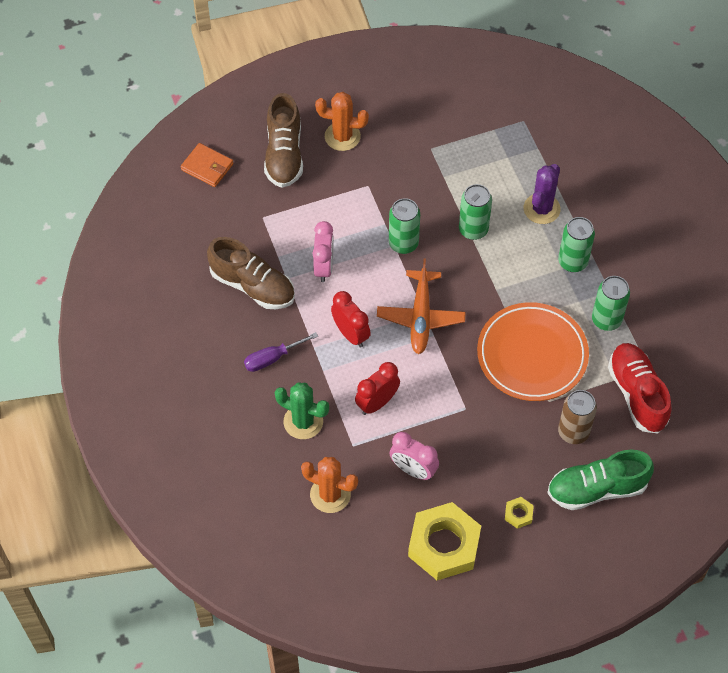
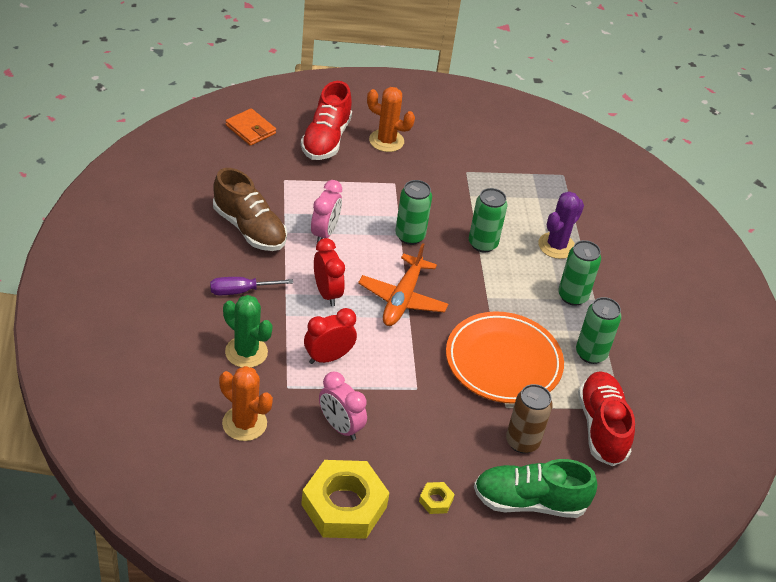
camera: 10 degrees right, 15 degrees down
(284, 154) = (326, 139): brown shoe -> red shoe

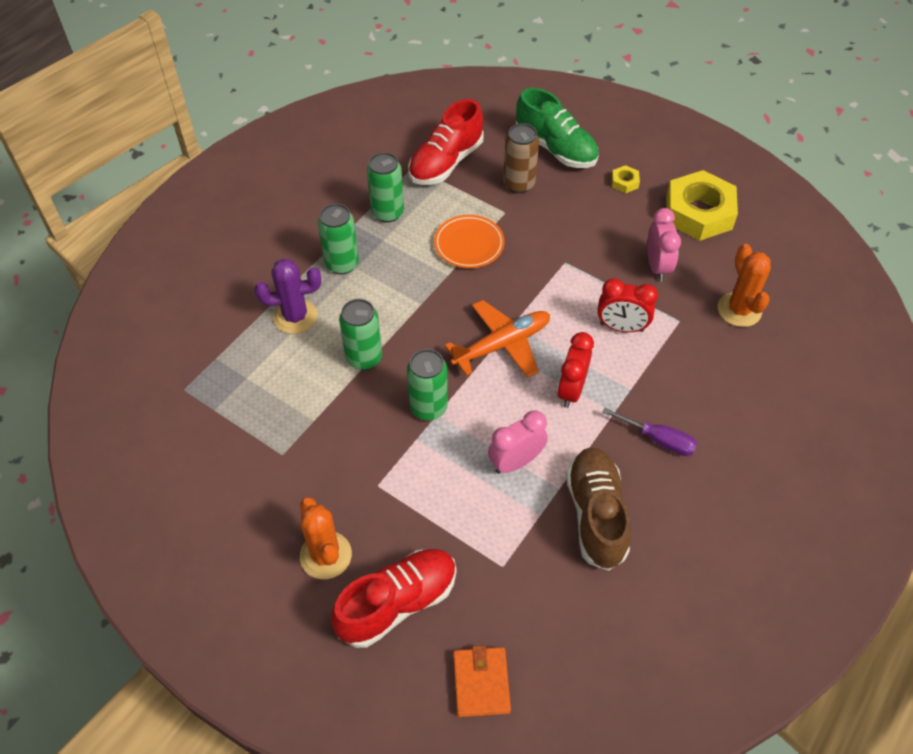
camera: 135 degrees left, 10 degrees up
(246, 352) = (696, 372): green cactus -> none
(503, 362) = (469, 244): orange plate -> orange plate, size x0.59

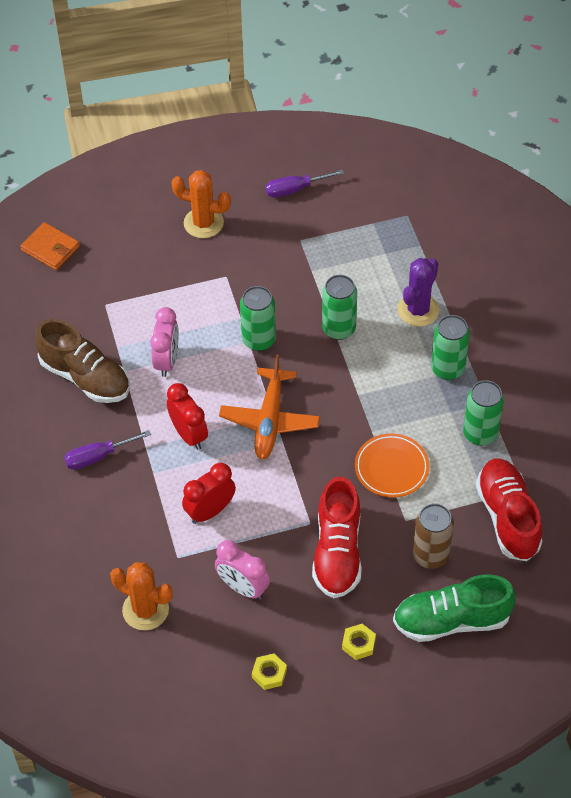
camera: 130 degrees right, 0 degrees up
(216, 504) = (295, 189): none -> purple screwdriver
(397, 603) = (137, 239): red shoe -> red shoe (337, 552)
(698, 212) = (269, 673): yellow nut -> yellow nut, size x0.41

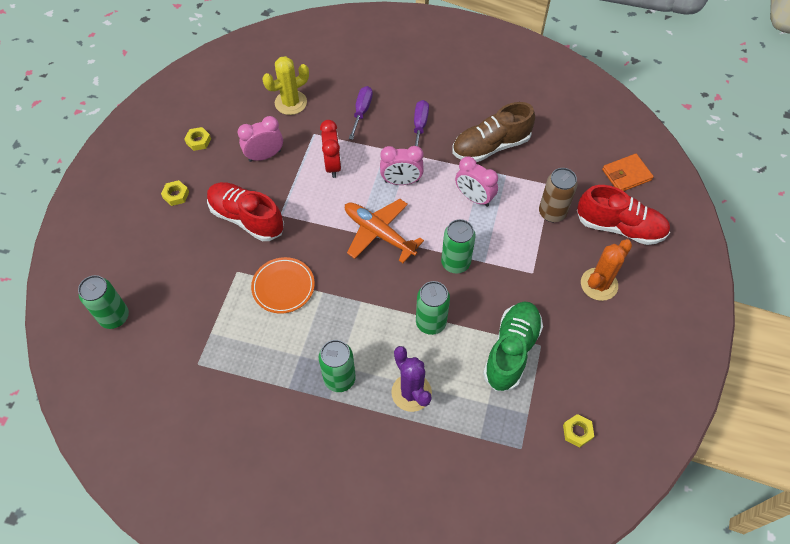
camera: 120 degrees right, 5 degrees up
(145, 610) = (291, 103): orange cactus -> yellow cactus
(189, 435) = (401, 181): red clock -> pink clock
(295, 189) = (602, 372): purple screwdriver -> purple screwdriver (361, 112)
(363, 185) = (577, 432): none -> yellow nut
(430, 555) = (199, 270): brown can -> brown can (552, 213)
(451, 620) = (144, 255): green shoe -> green shoe (511, 351)
(480, 434) = (265, 364): green can -> green can (114, 317)
(507, 517) = (185, 338): red shoe -> red shoe (619, 227)

